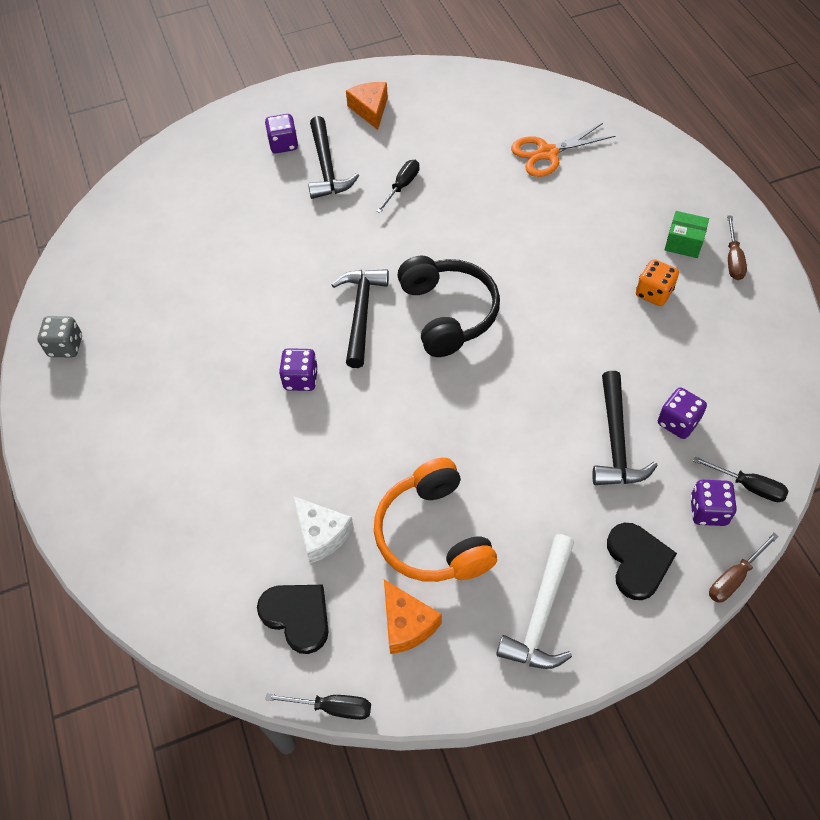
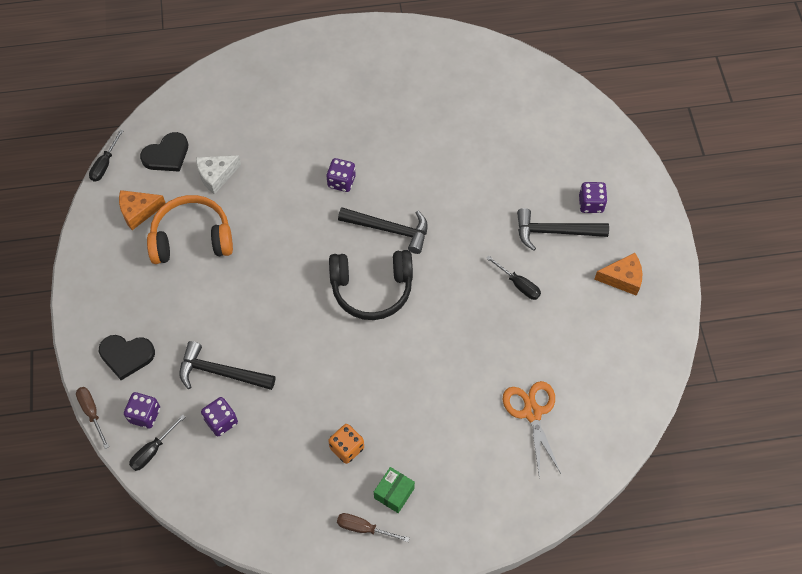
camera: 100 degrees right, 5 degrees up
(66, 346) = (414, 47): grey dice -> none
(541, 613) = (115, 287): white hammer -> none

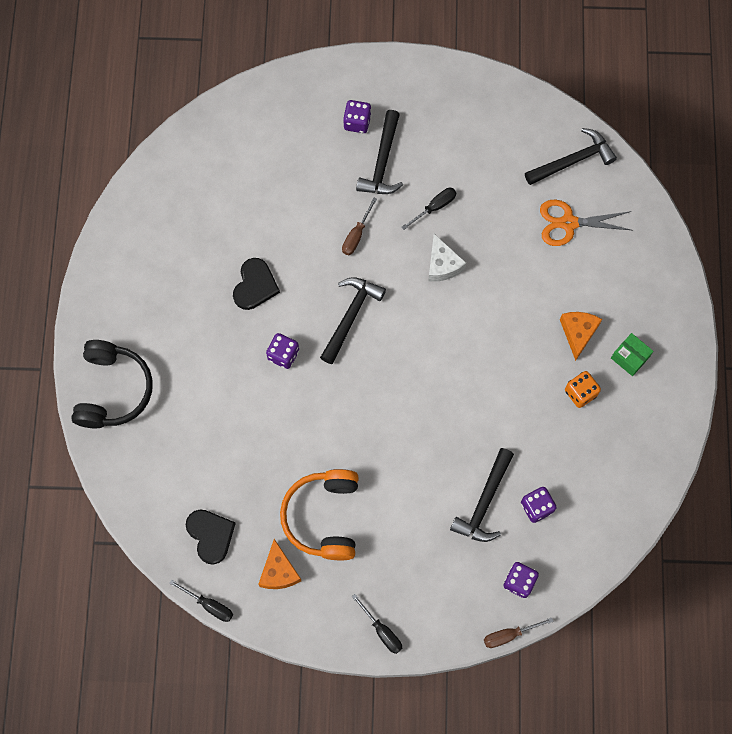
camera: 80 degrees left, 10 degrees up
(126, 356) = (451, 596): black heart -> black heart (255, 285)
(153, 450) = (558, 576): black screwdriver -> black screwdriver (382, 631)
(216, 176) = (249, 484): white cheese -> white cheese (442, 265)
(364, 528) = (659, 389): brown screwdriver -> brown screwdriver (356, 235)
(372, 289) = (416, 344): black headphones -> black headphones (113, 390)
(604, 408) = (573, 161): none -> black hammer
(622, 278) = (444, 114): orange cheese -> orange cheese (578, 333)

